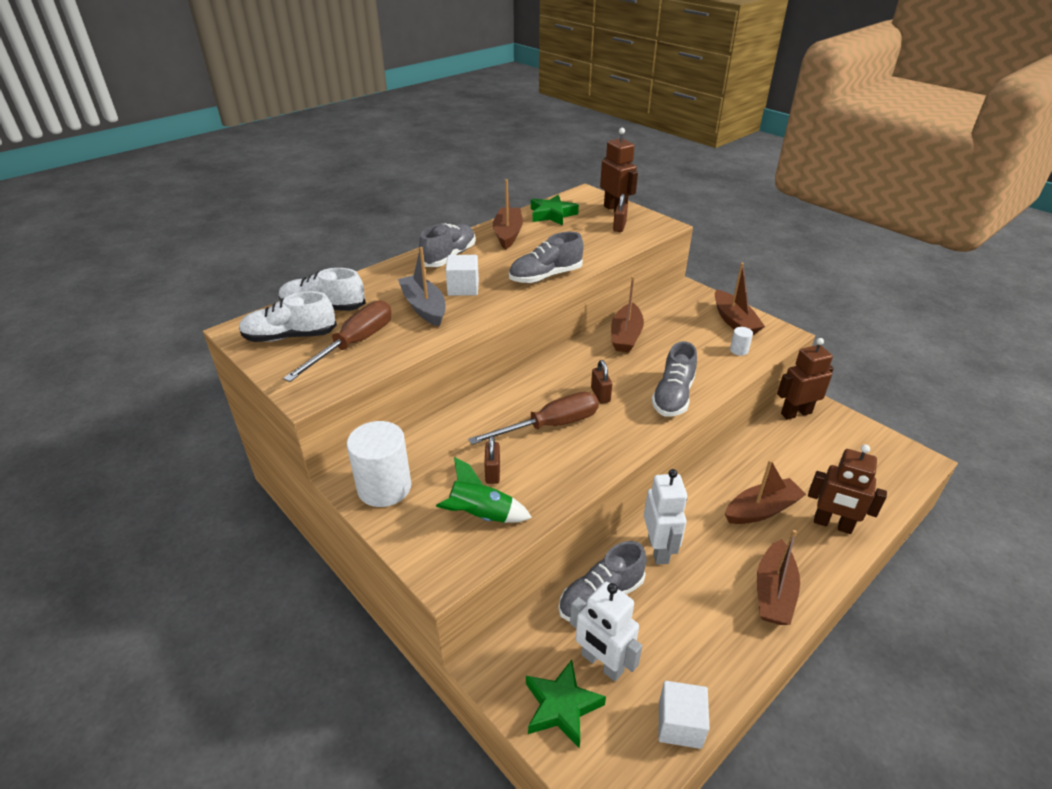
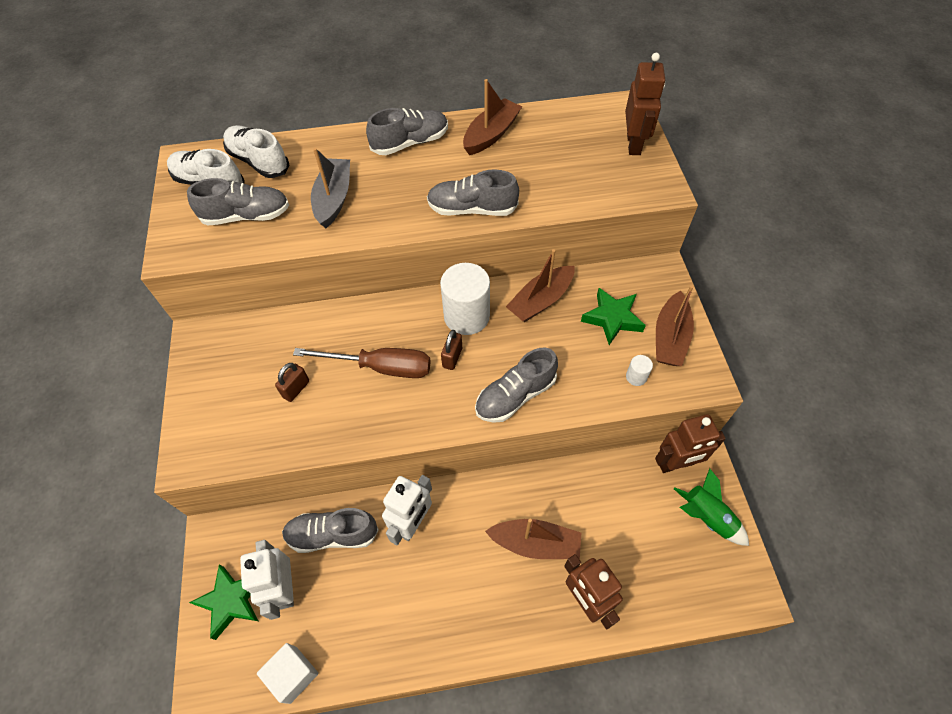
camera: 35 degrees right, 20 degrees up
(354, 344) = (246, 216): brown screwdriver -> grey shoe
(384, 487) = (213, 356): white cylinder -> white cylinder (466, 316)
(463, 288) = (386, 190): white cube -> none
(481, 515) = (253, 425): green rocket -> green rocket (706, 517)
(552, 214) = (561, 124): green star -> green star (612, 318)
(619, 227) = (612, 172): brown padlock -> none
(774, 592) = (466, 624): brown boat -> none
(796, 413) = (676, 464): brown robot -> brown robot turned 150 degrees clockwise

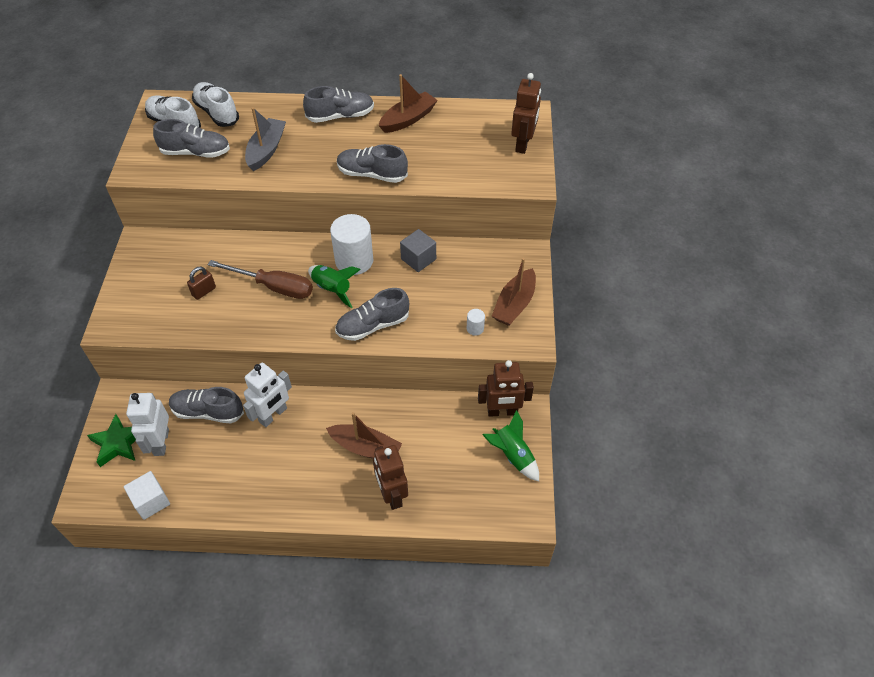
camera: 10 degrees right, 5 degrees down
(452, 357) = (332, 289): brown padlock -> green rocket
(541, 301) = (418, 259): brown boat -> grey cube
(612, 318) = (472, 282): green star -> none

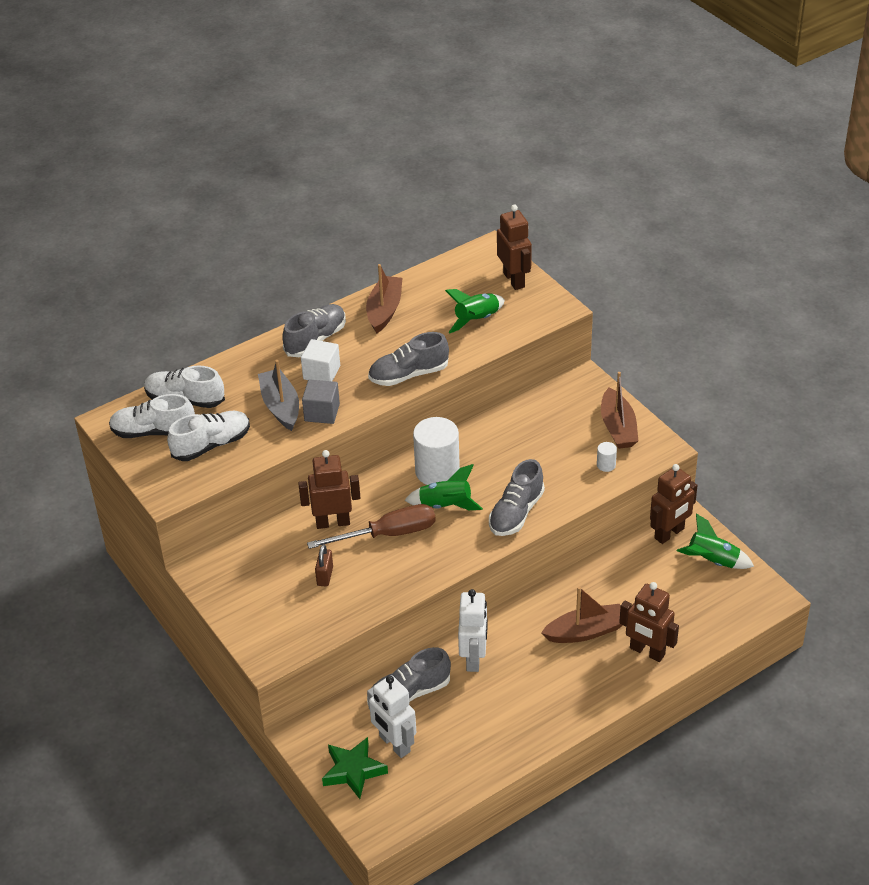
camera: 35 degrees left, 10 degrees down
(151, 501) = (442, 792): white cube -> white cube (321, 372)
(196, 152) = (211, 445): grey shoe -> white shoe
(250, 256) = (333, 522): none -> brown robot
(418, 259) = (494, 437): grey cube -> grey cube (322, 412)
(463, 160) = (477, 320): none -> green rocket

